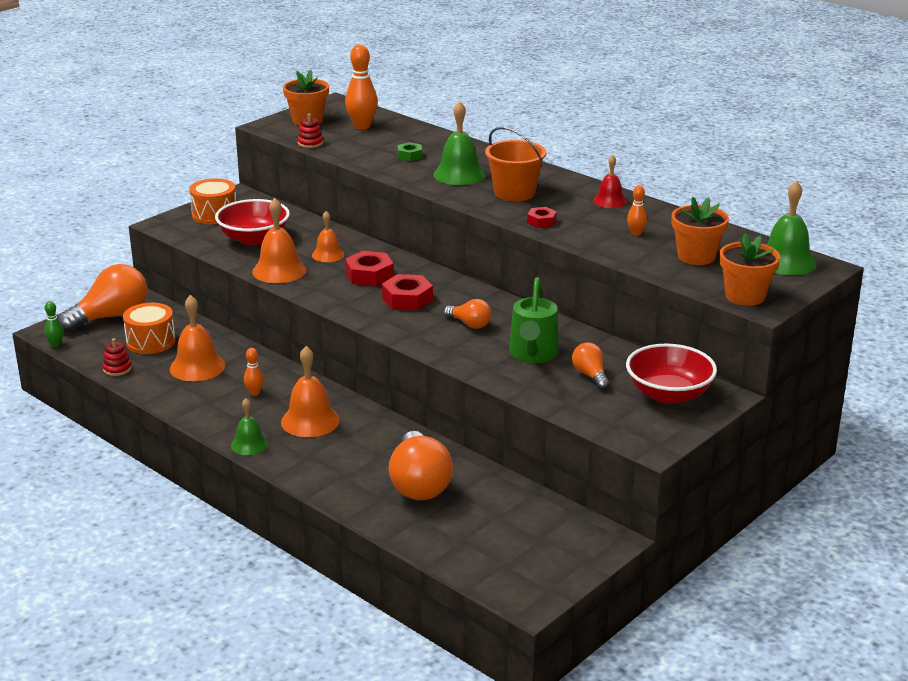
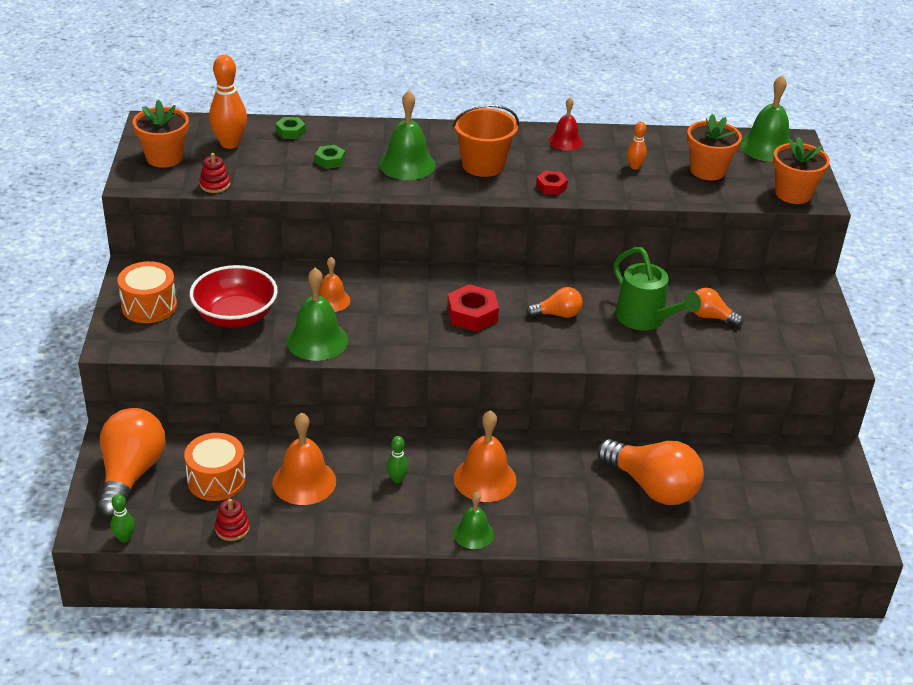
camera: 45 degrees left, 10 degrees up
(254, 393) = (397, 479): orange bowling pin -> green bowling pin
(279, 271) = (317, 340): orange bell -> green bell
(369, 275) = (402, 305): red nut -> none
(414, 133) = (290, 132): none -> green nut
(668, 394) = (781, 305): red bowl -> none

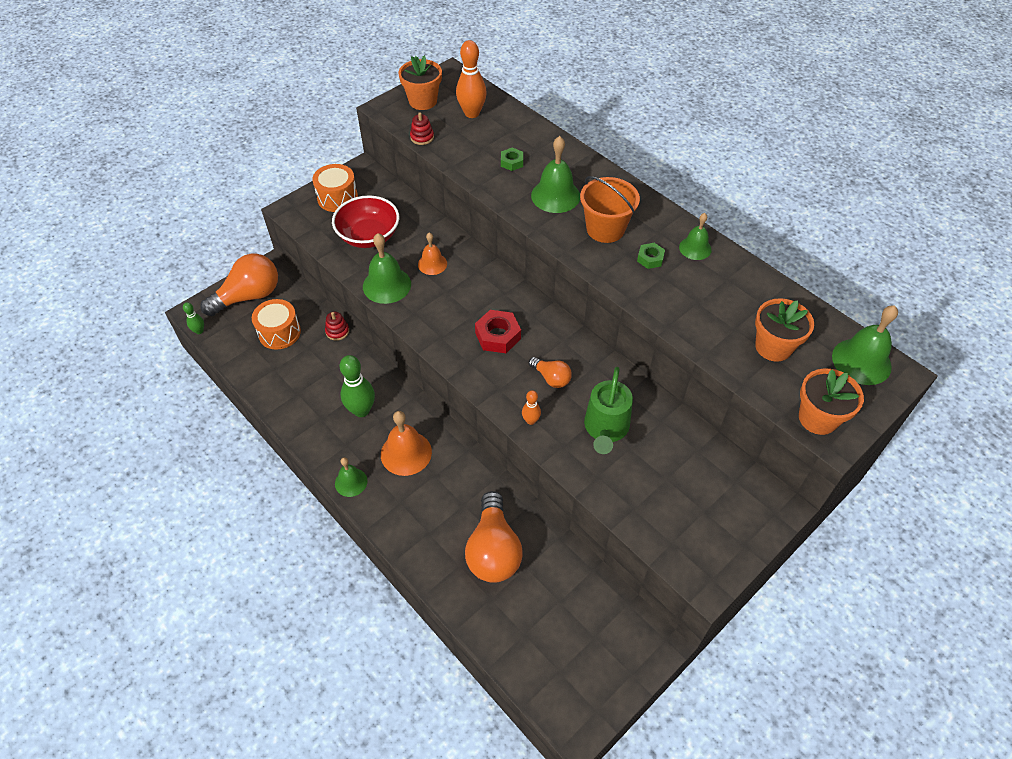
camera: 50 degrees right, 15 degrees up
(232, 528) = (248, 368): red stacking toy -> red stacking toy (337, 331)
(290, 132) = (519, 126): green nut -> green nut (650, 259)
(304, 482) = (316, 370): orange bell -> none
(397, 479) = (361, 410): green bowling pin -> green bowling pin, size x1.92
(551, 187) = (627, 278): red nut -> none
(565, 141) = (695, 248): red bell -> green bell
(634, 166) = (717, 303): orange bowling pin -> orange bowling pin (530, 420)
(711, 317) = (656, 465): orange light bulb -> none

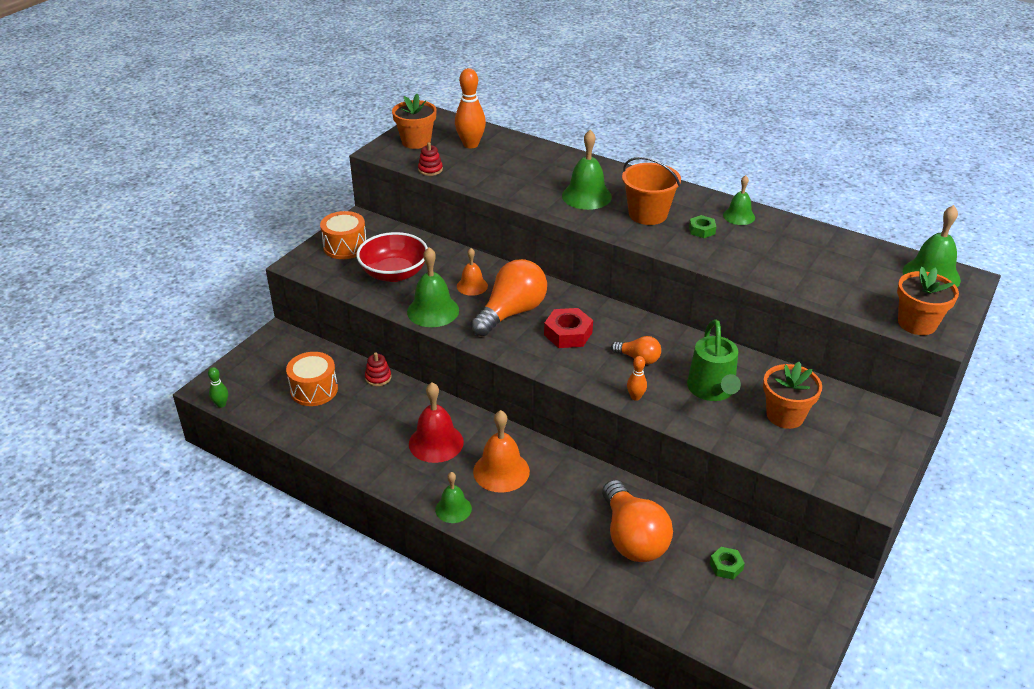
camera: 15 degrees left, 15 degrees down
(249, 296) = (265, 363): orange light bulb -> orange light bulb (511, 313)
(361, 410) = (436, 442): green bowling pin -> red bell
(512, 162) = (530, 176): green nut -> green nut (726, 566)
(773, 347) = (849, 278): orange flower pot -> orange flower pot (785, 415)

